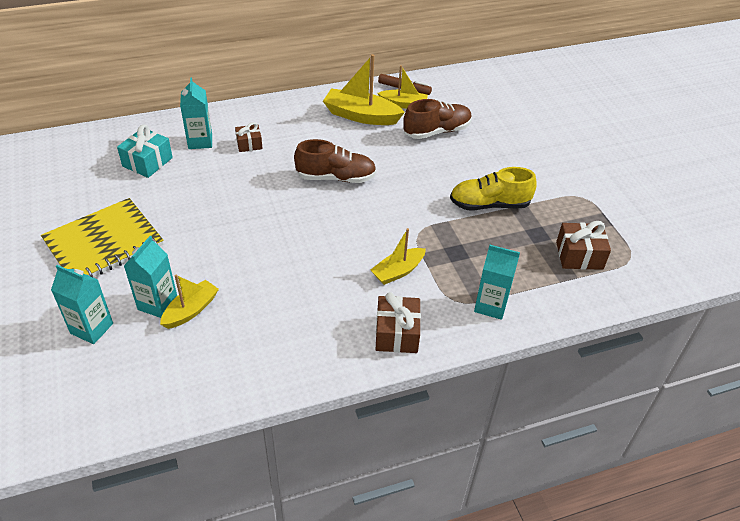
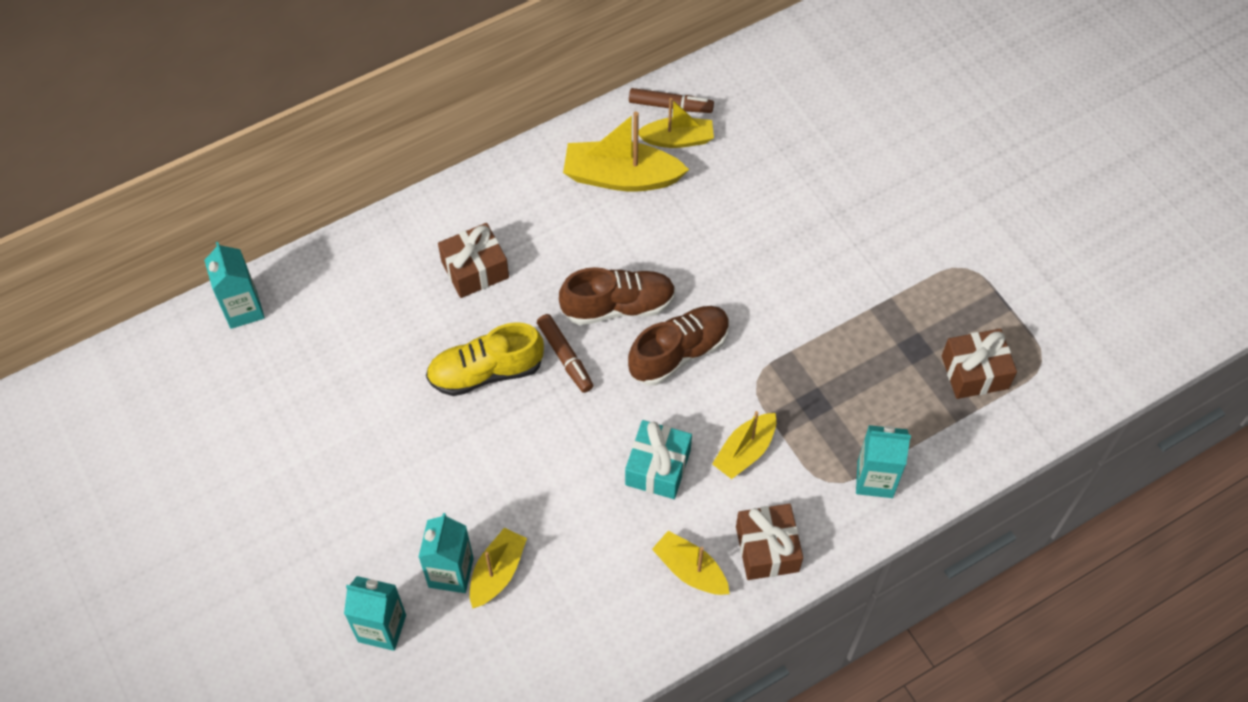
camera: 10 degrees left, 15 degrees up
(104, 243) = (340, 493): yellow notebook -> none
(147, 162) = (341, 336): turquoise gift -> turquoise gift (658, 467)
(200, 141) = (402, 279): turquoise carton -> turquoise carton (243, 309)
(249, 144) = (475, 270): brown gift -> brown gift, size x1.55
(290, 197) = (565, 357): none -> brown marker
(334, 336) = (690, 570): none -> yellow boat
(437, 131) = (739, 185): brown shoe -> brown shoe (679, 353)
(489, 204) = (841, 309): yellow shoe -> yellow shoe (486, 372)

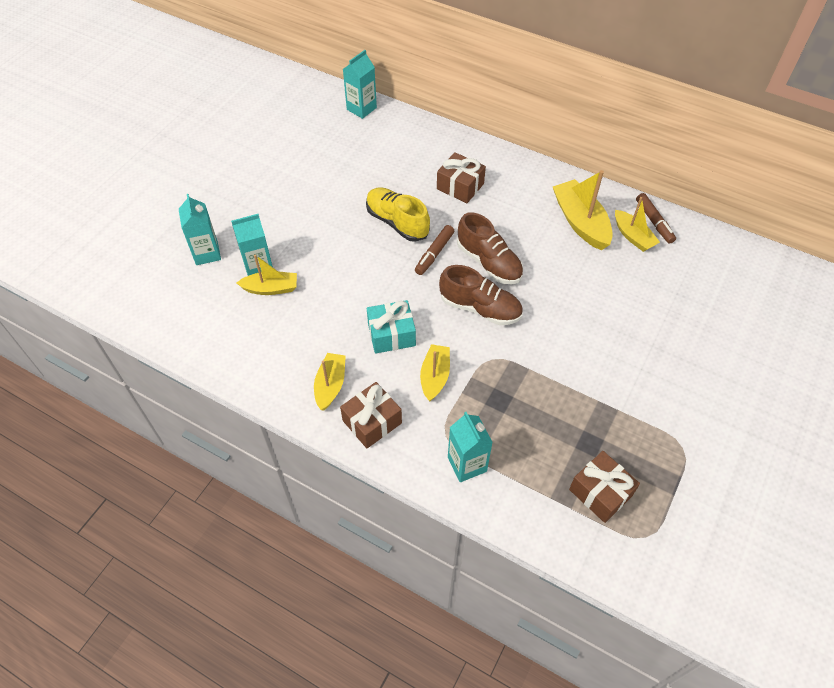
camera: 60 degrees right, 5 degrees down
(745, 451) = (435, 376): yellow boat -> yellow boat turned 90 degrees clockwise

